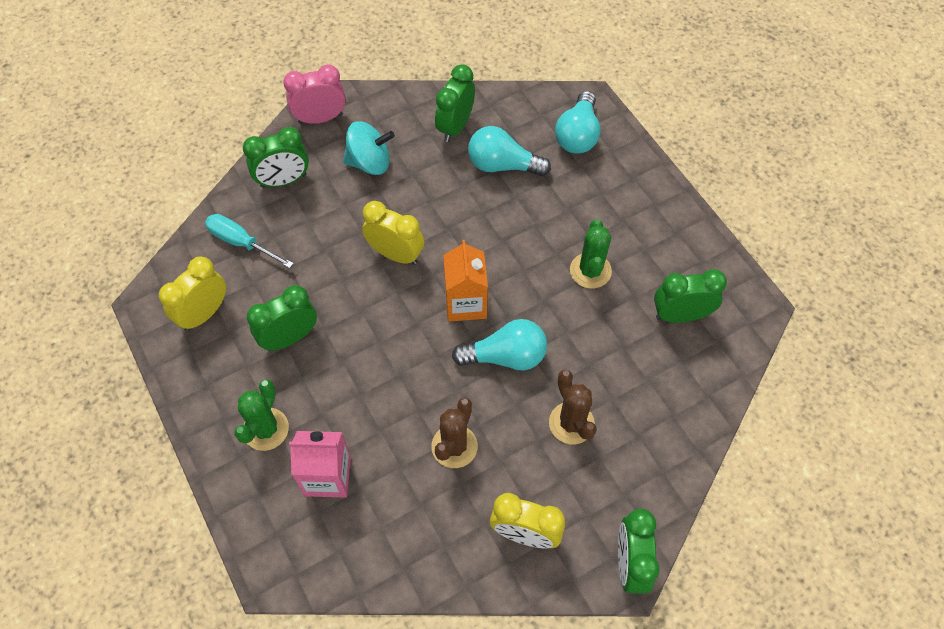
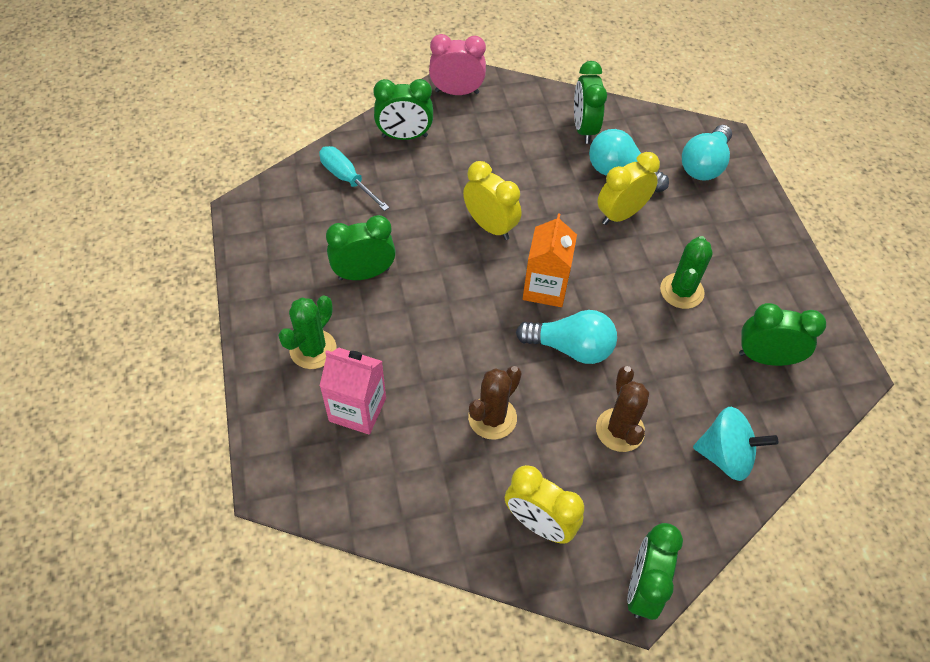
camera: 15 degrees right, 5 degrees down
(204, 313) = (291, 231): yellow clock -> yellow clock (621, 214)
(370, 162) = (491, 140): turquoise spinning top -> turquoise spinning top (725, 456)
(455, 126) = (584, 129): green clock -> green clock turned 45 degrees counterclockwise

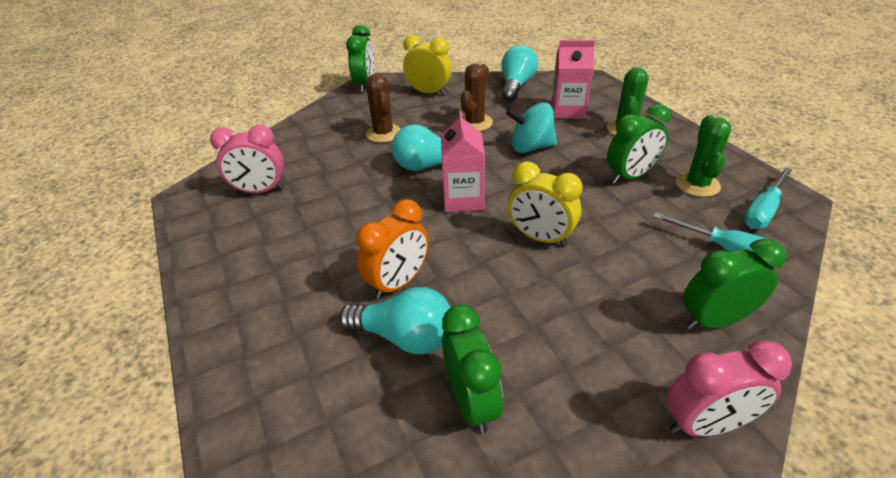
camera: 170 degrees right, 15 degrees down
(282, 204) = (762, 211): none -> turquoise screwdriver
(545, 288) = (463, 199): orange carton -> pink carton
(621, 214) = (398, 283): yellow clock -> orange clock
(681, 291) = (330, 223): green cactus -> green cactus (697, 184)
(704, 165) = (282, 381): turquoise light bulb -> turquoise light bulb (516, 86)
(725, 456) = (308, 135): turquoise spinning top -> turquoise spinning top (531, 147)
(765, 358) = (260, 191): green clock -> pink clock

